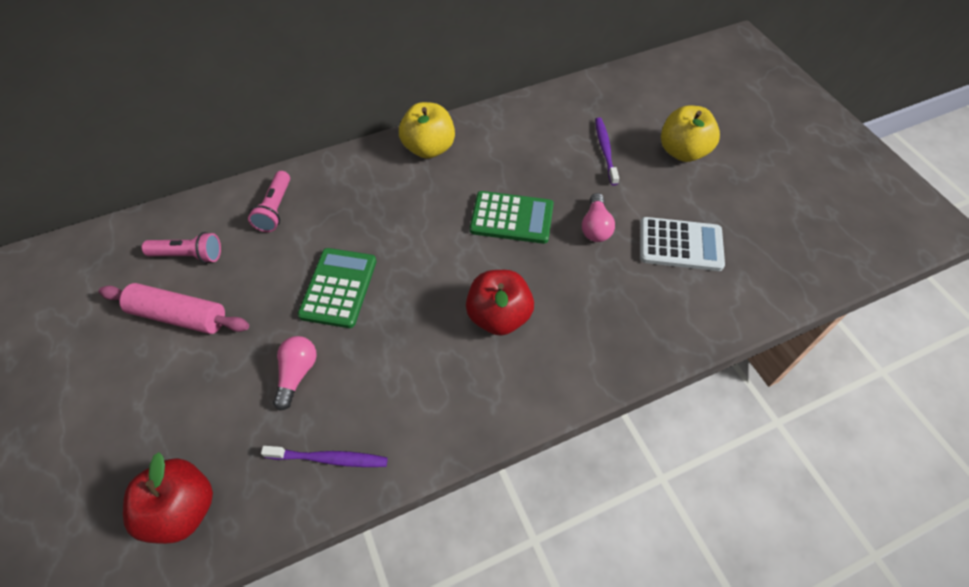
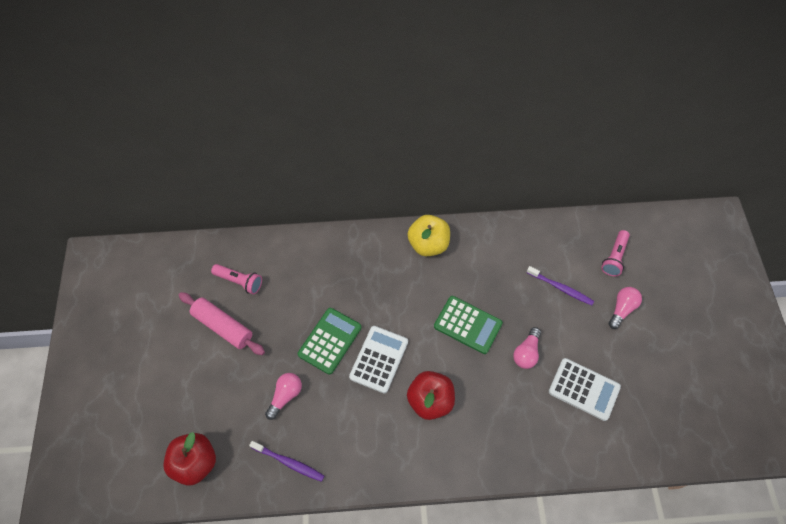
camera: 20 degrees right, 5 degrees up
(275, 209) = (305, 262): pink flashlight -> pink flashlight (614, 257)
(413, 289) = (379, 359): none -> white calculator
(605, 150) = (561, 288): purple toothbrush -> purple toothbrush turned 105 degrees clockwise
(682, 151) = (622, 309): yellow apple -> pink light bulb

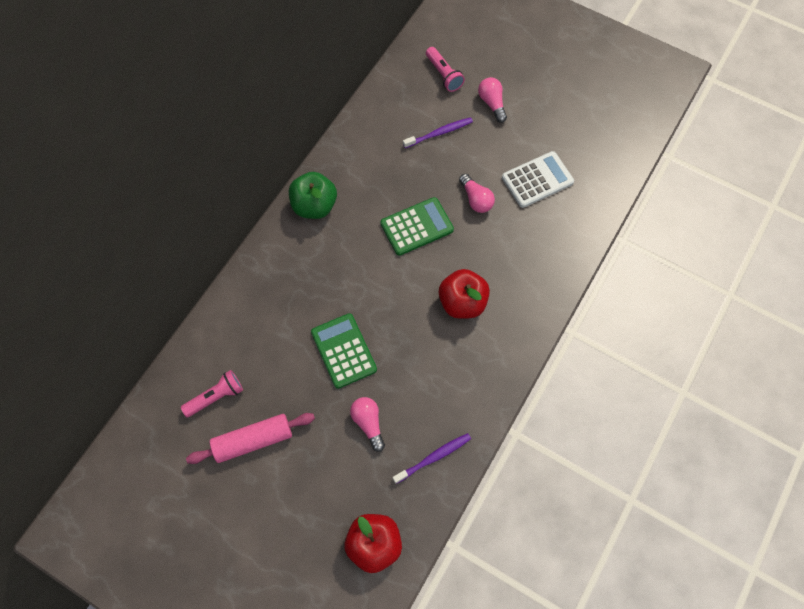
camera: 55 degrees left, 5 degrees up
(379, 359) = (393, 320): white calculator -> none
(428, 244) = (314, 206): yellow apple -> green apple

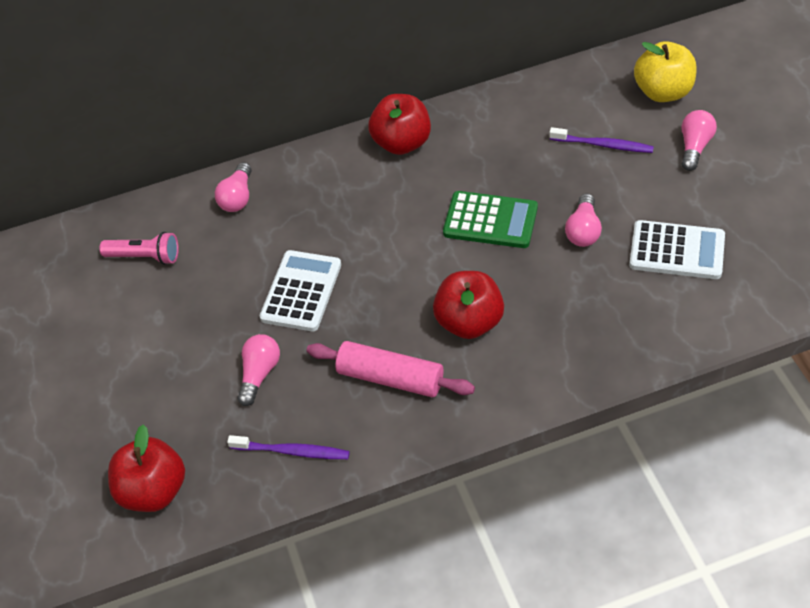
camera: 45 degrees right, 15 degrees down
(240, 313) = (237, 197): none -> pink light bulb
(253, 440) = (139, 316): pink rolling pin -> pink rolling pin (391, 378)
(314, 206) = (402, 143): green apple -> red apple
(344, 351) = (301, 291): green calculator -> white calculator
(444, 75) = (663, 92): pink flashlight -> yellow apple

